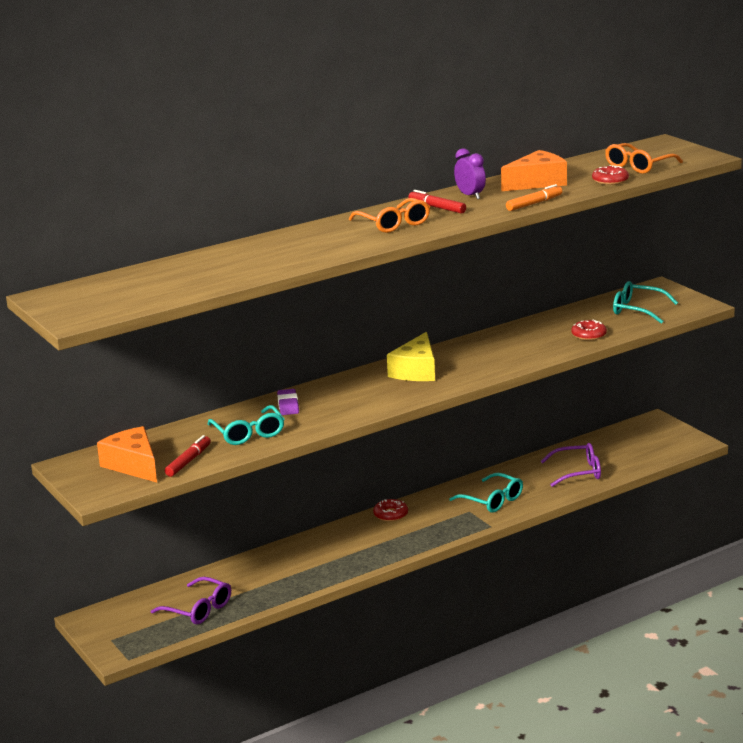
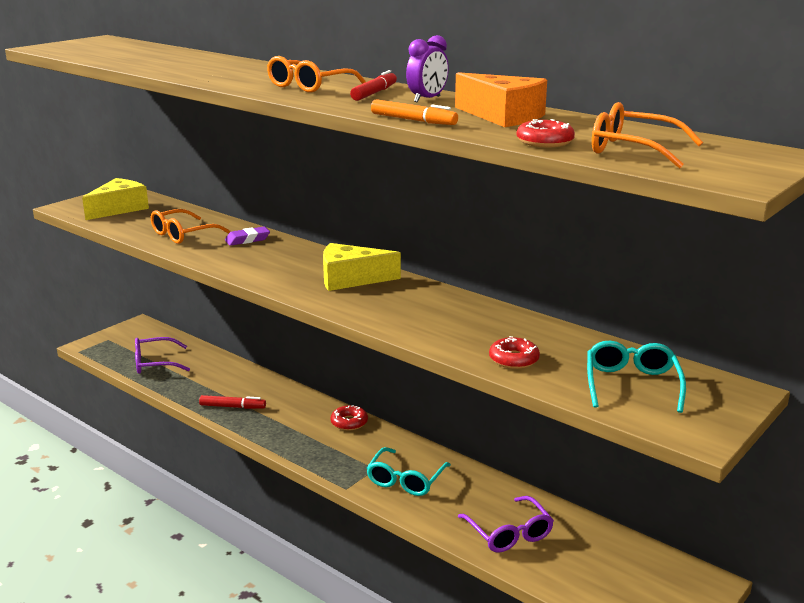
camera: 70 degrees right, 0 degrees up
(133, 465) = (119, 209): orange cheese -> yellow cheese
(188, 461) = (125, 223): red marker -> red marker (232, 407)
(198, 609) = (155, 363): purple glasses -> purple glasses turned 60 degrees clockwise
(248, 433) = (183, 234): turquoise glasses -> orange glasses

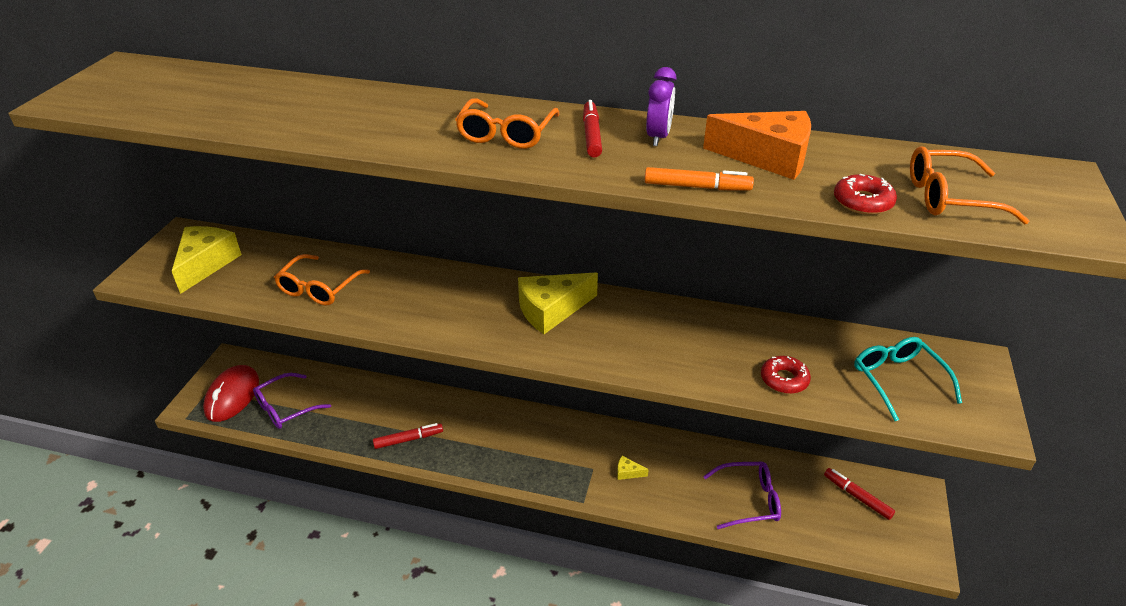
camera: 25 degrees left, 15 degrees up
(122, 346) = (232, 396): none -> red mouse
(247, 240) = (397, 278): purple eraser -> none
(349, 422) = (533, 421): red donut -> none
(405, 480) = (628, 472): turquoise glasses -> yellow cheese
(509, 533) = (749, 500): purple glasses -> purple glasses turned 45 degrees counterclockwise
(632, 565) = (857, 497): none -> red marker

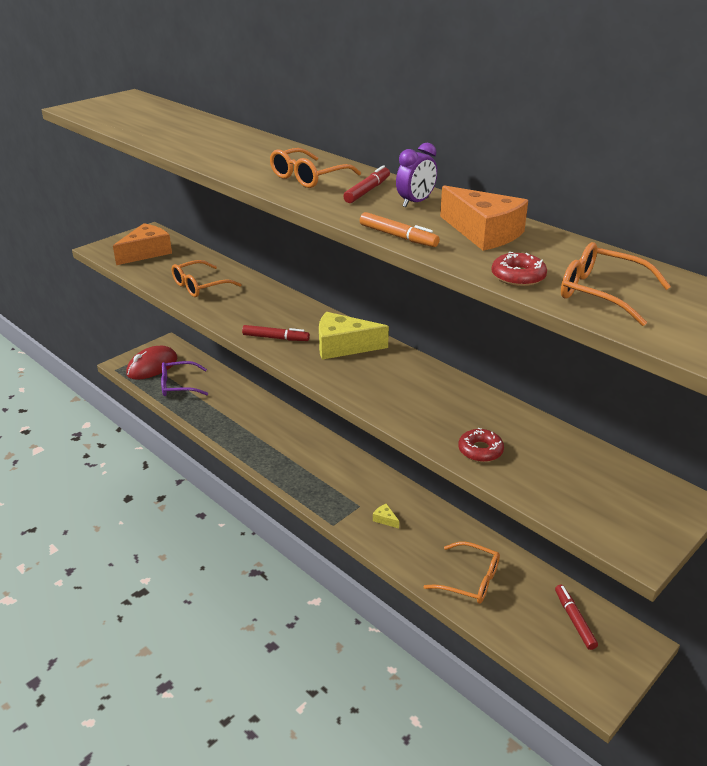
camera: 30 degrees right, 5 degrees down
(206, 264) = (146, 252): yellow cheese -> orange cheese
(408, 439) = (242, 434): red marker -> red marker (275, 338)
(749, 500) = (470, 580): purple glasses -> orange glasses
(898, 380) = (584, 487): turquoise glasses -> none

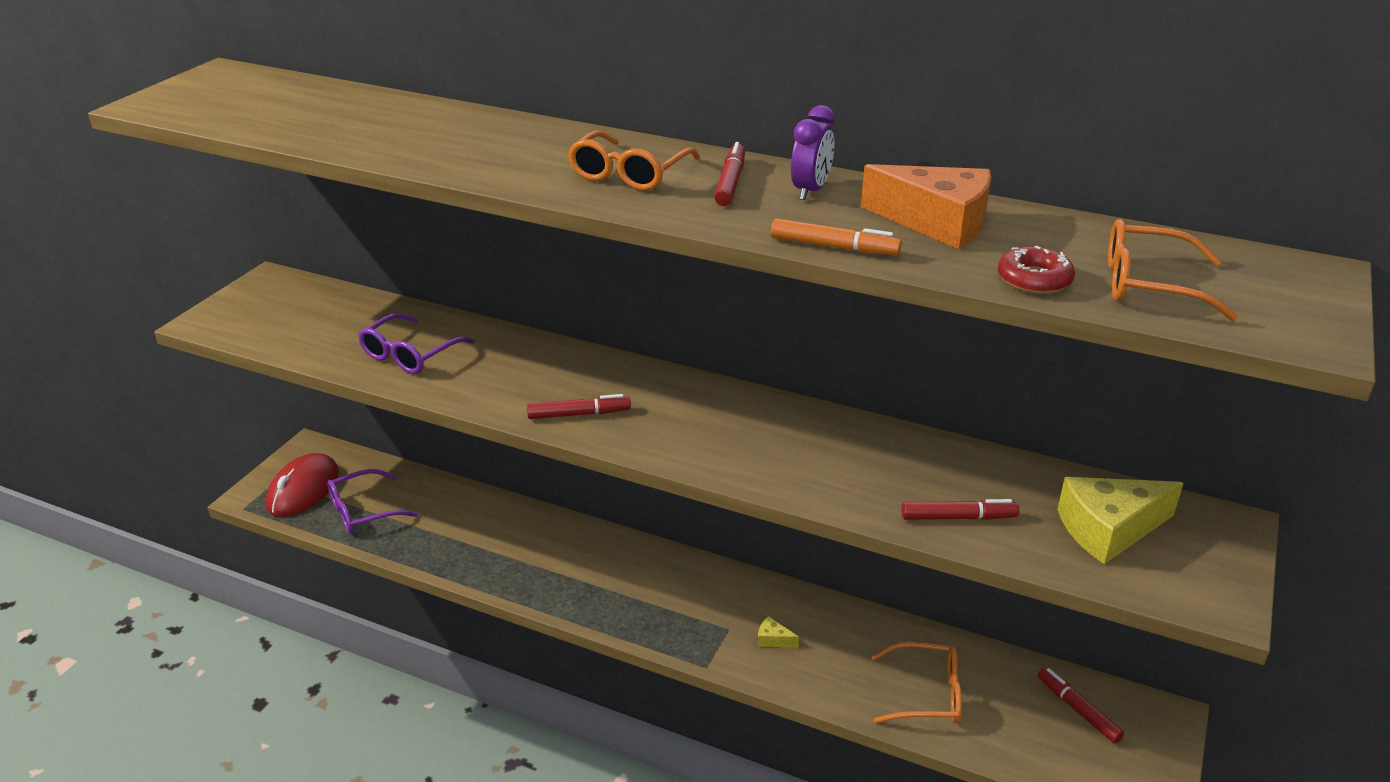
camera: 20 degrees left, 0 degrees up
(146, 252) = (287, 315): orange cheese -> none
(200, 286) = (410, 354): orange glasses -> purple glasses
(343, 346) = (683, 407): yellow cheese -> yellow cheese (1109, 529)
(480, 450) = (957, 517): red donut -> red marker

